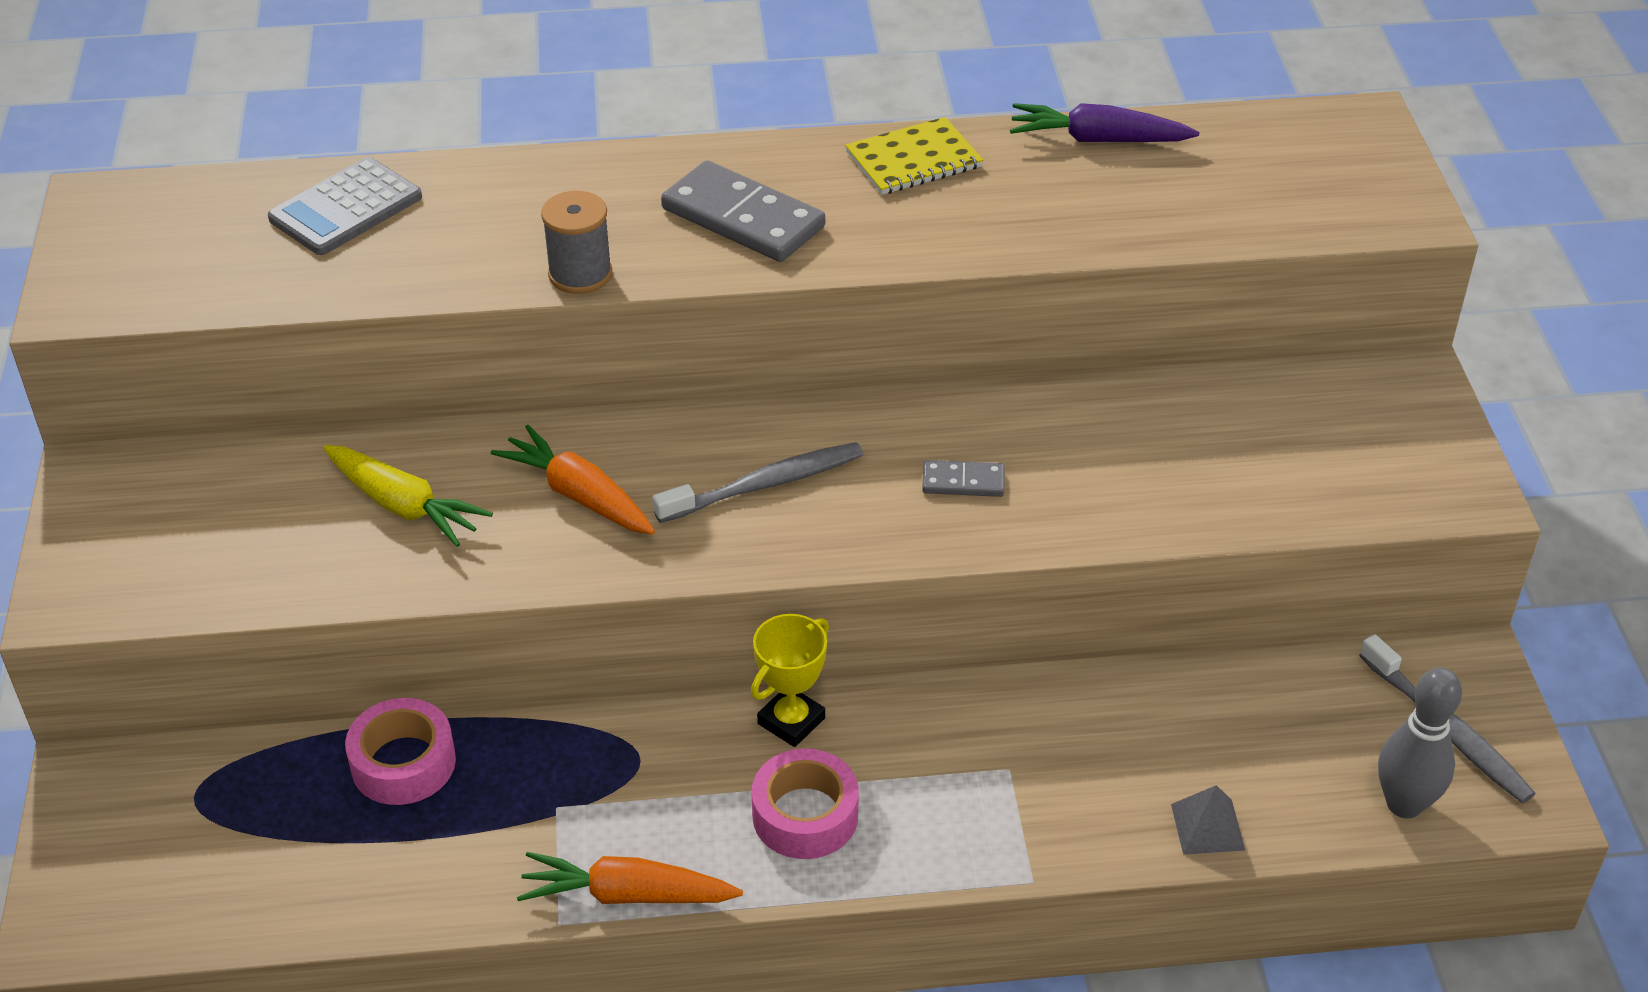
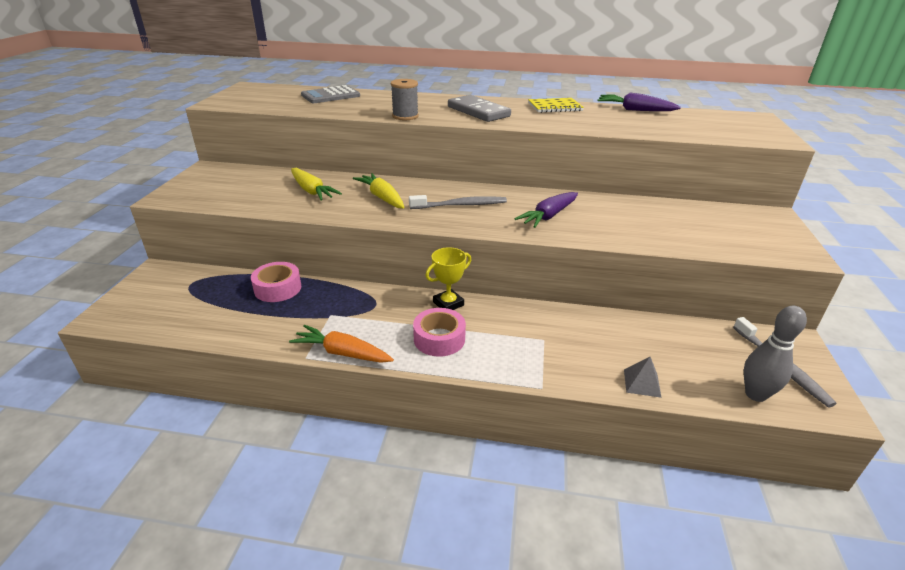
camera: 15 degrees right, 10 degrees down
(578, 495) = (382, 197): orange carrot -> yellow carrot
(963, 482) = (548, 216): grey domino -> purple carrot

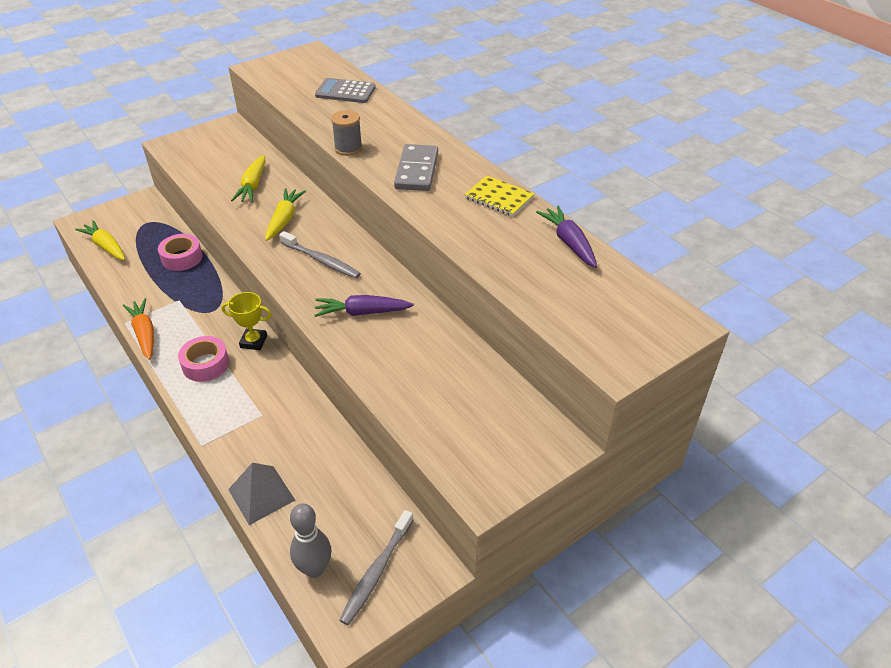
camera: 45 degrees right, 10 degrees up
(173, 319) = (105, 246): none -> yellow carrot
(642, 383) = (261, 494): grey pyramid -> grey pyramid, size x1.59

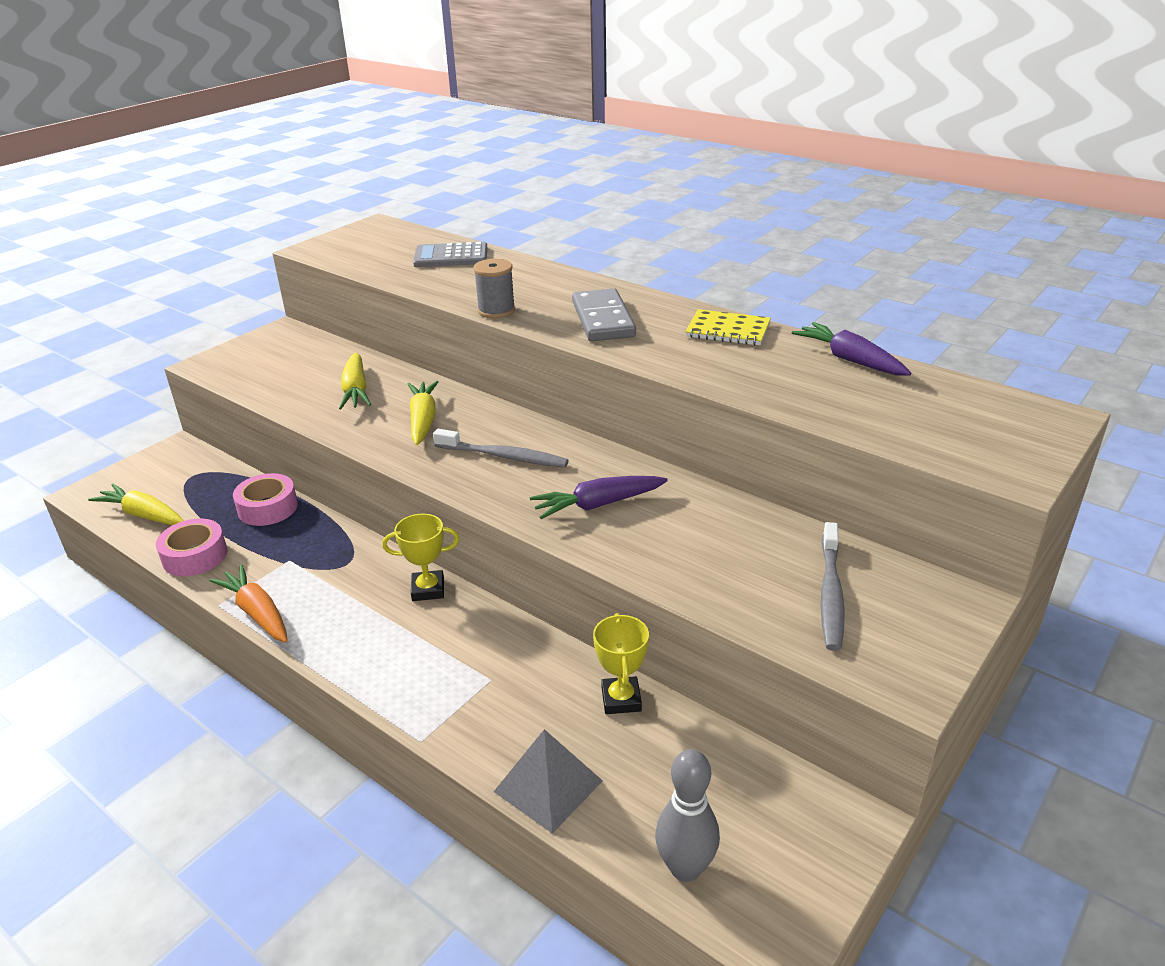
camera: 15 degrees left, 10 degrees down
(205, 364) = (371, 633): pink tape -> pink tape (195, 556)
(334, 449) = (621, 699): none -> yellow trophy
(376, 572) = (777, 847): grey toothbrush -> grey toothbrush (830, 594)

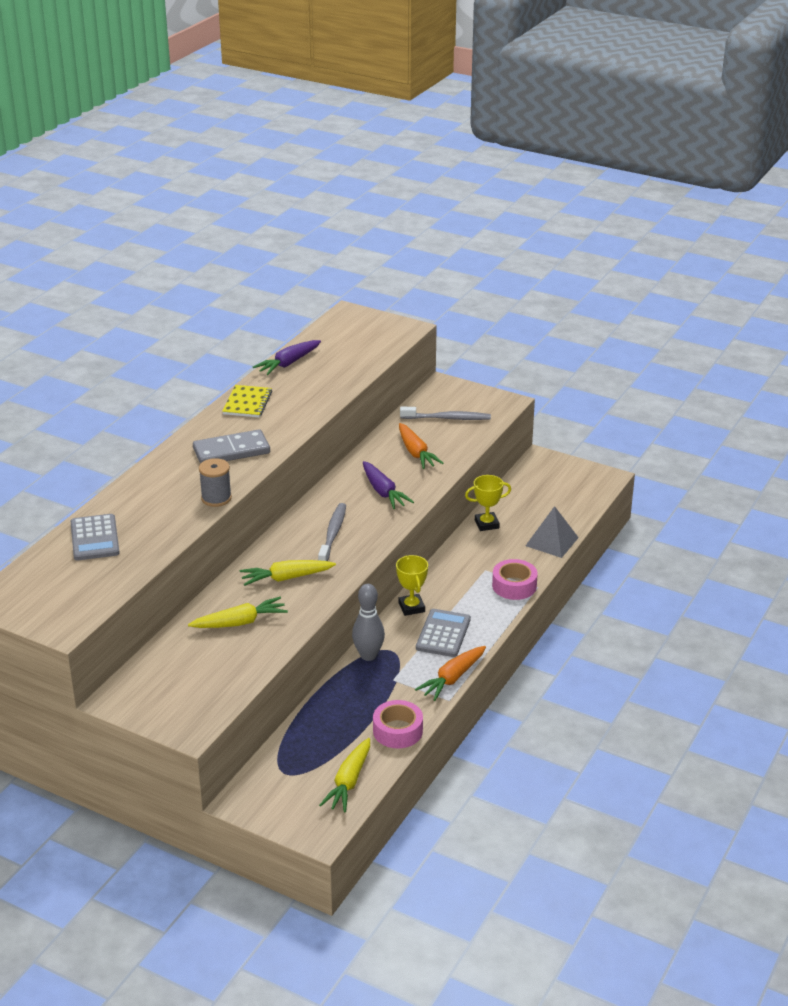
camera: 100 degrees left, 0 degrees up
(268, 508) = (329, 710): pink tape -> pink tape (514, 586)
(355, 614) = (443, 634): none -> grey calculator
(685, 868) = (582, 500): grey bowling pin -> grey bowling pin (368, 655)
(709, 546) = (416, 453): none -> orange carrot

